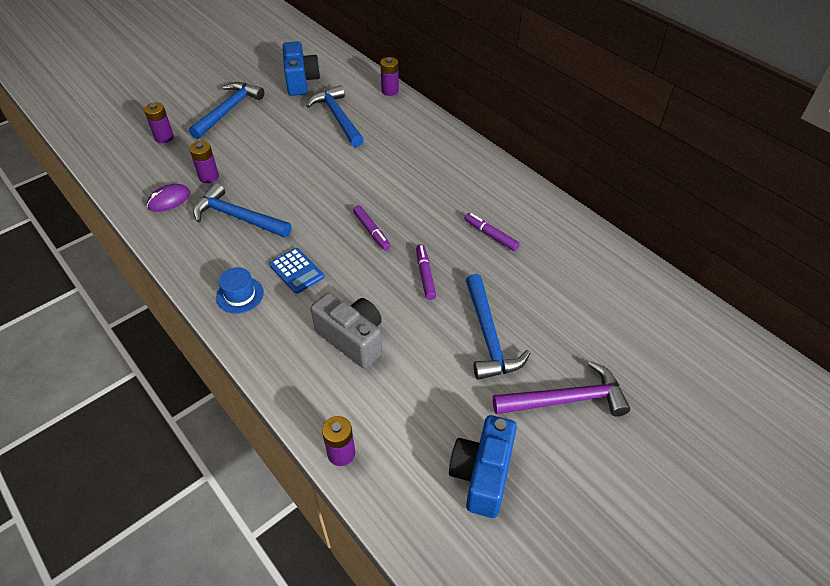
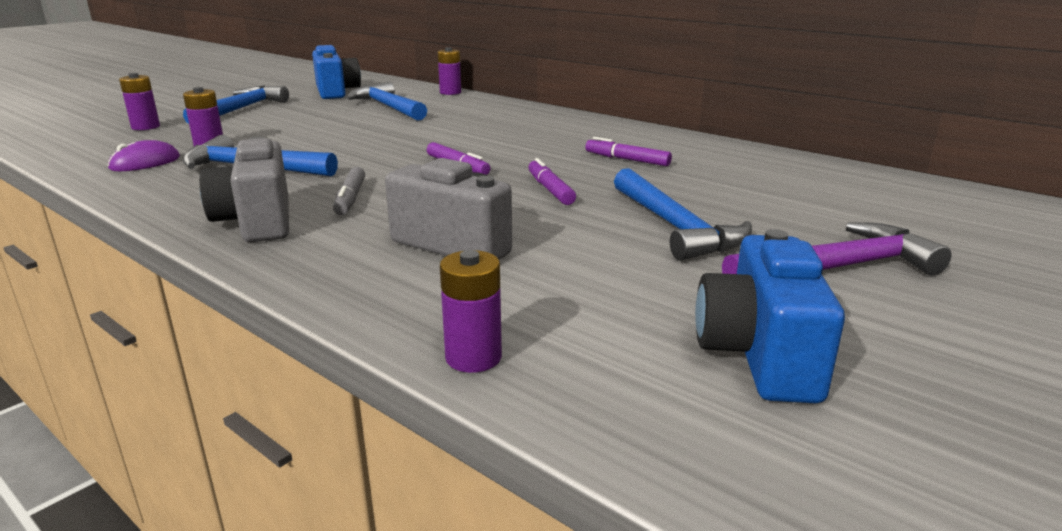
camera: 10 degrees left, 25 degrees down
(240, 295) = (257, 222): blue hat -> grey camera
(296, 271) = (350, 198): blue calculator -> grey marker

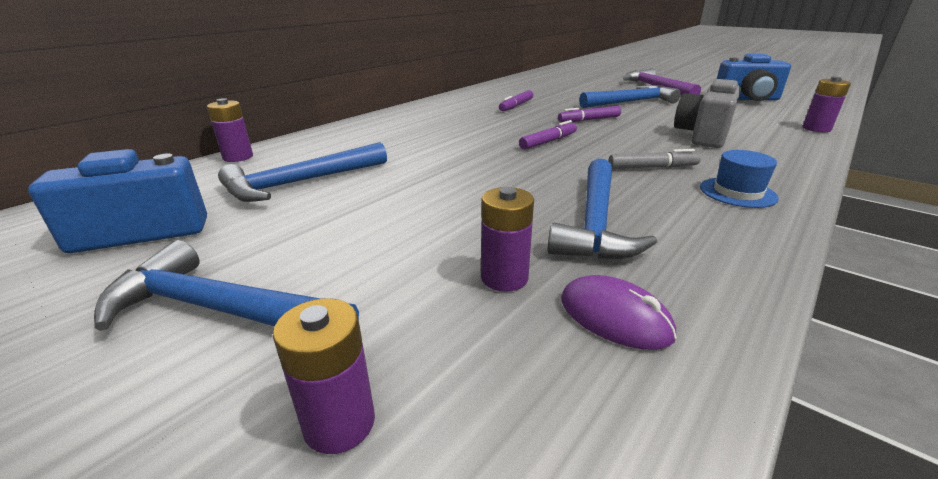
camera: 90 degrees left, 5 degrees up
(257, 222) = (737, 192): grey camera -> blue hat

